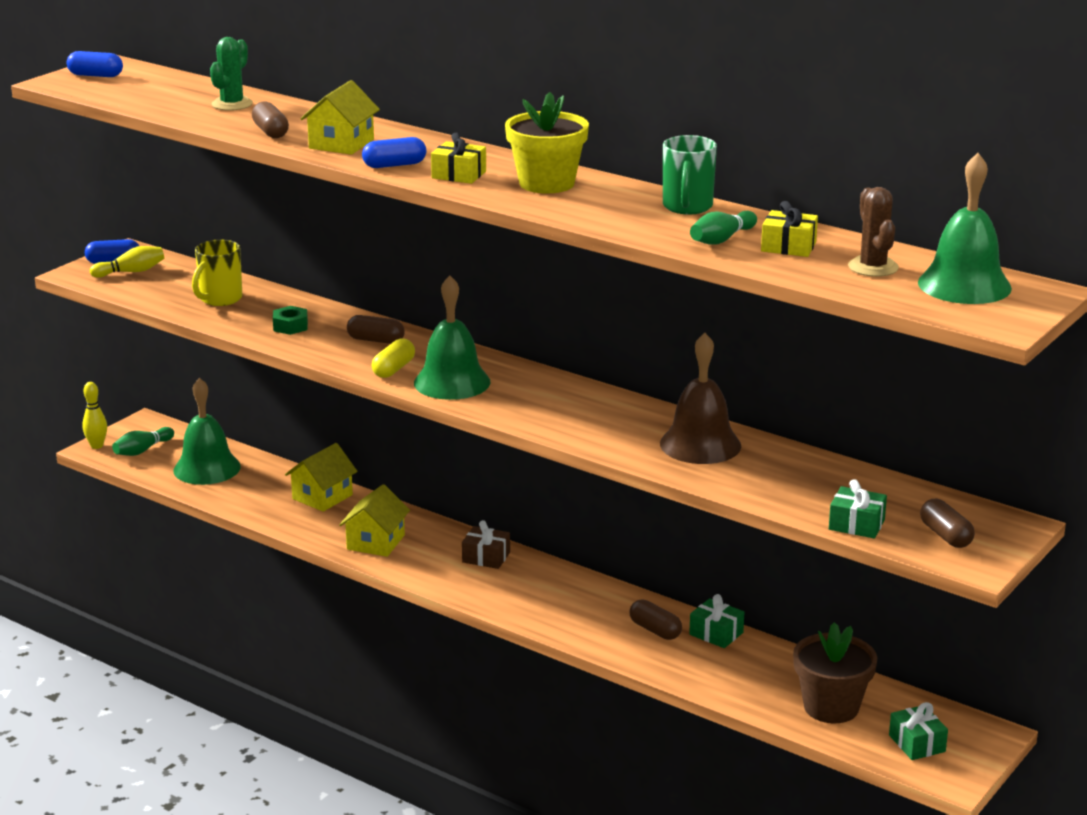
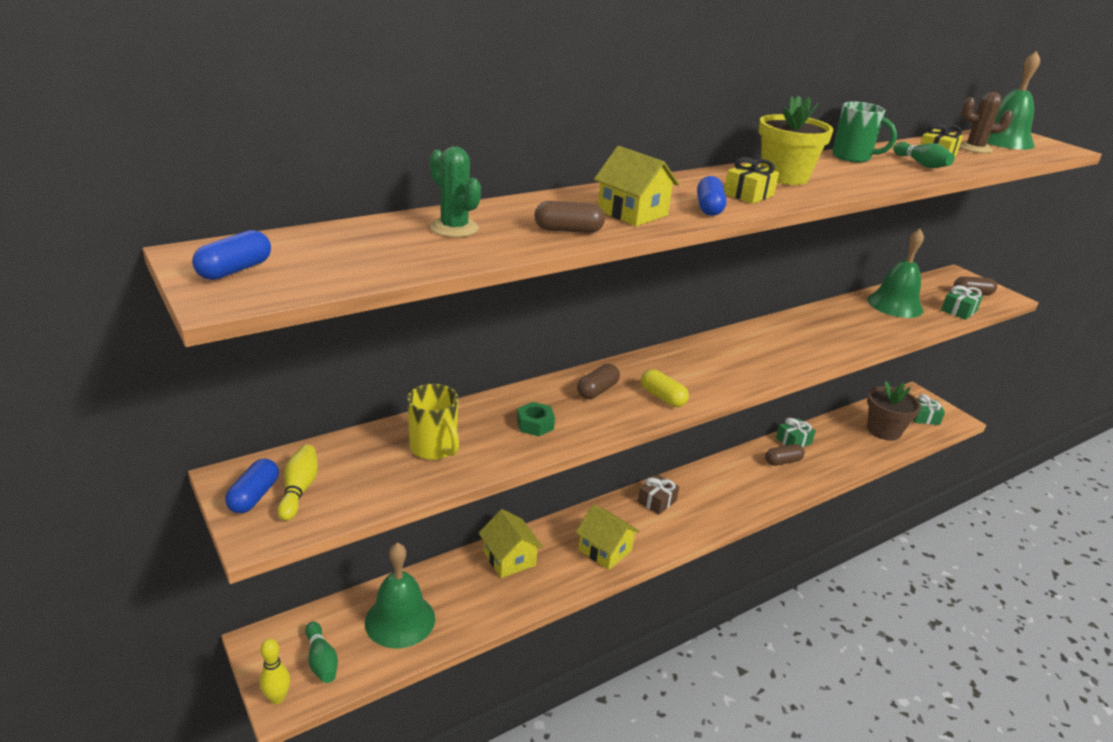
camera: 70 degrees left, 5 degrees up
(452, 382) = (701, 379): green bell -> green bell (895, 305)
(700, 444) = (841, 322): brown bell -> none

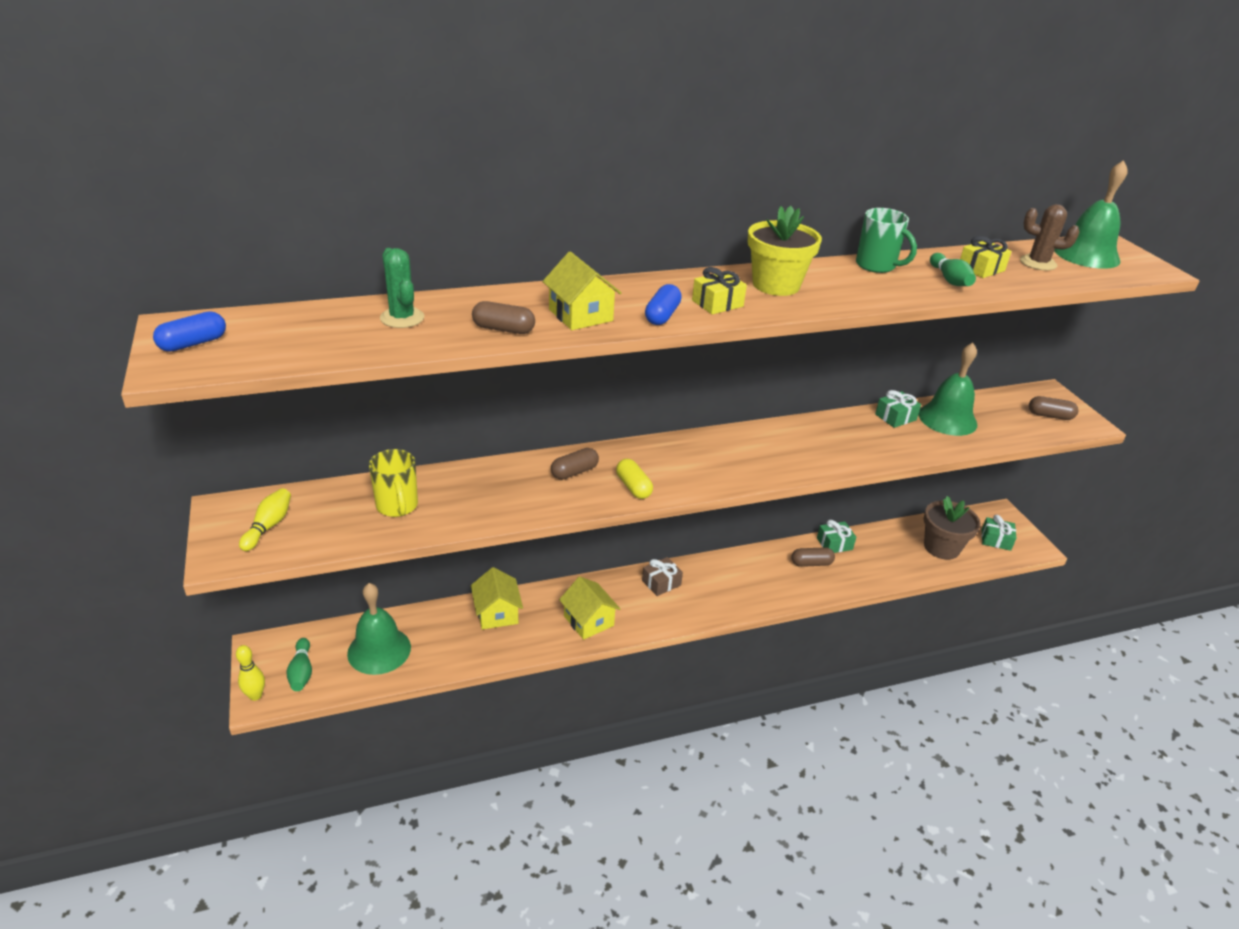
camera: 15 degrees right, 5 degrees up
(254, 496) = (231, 526): blue capsule -> none
(535, 424) = (498, 497): green nut -> none
(958, 311) = (1018, 434): green gift -> green gift (895, 417)

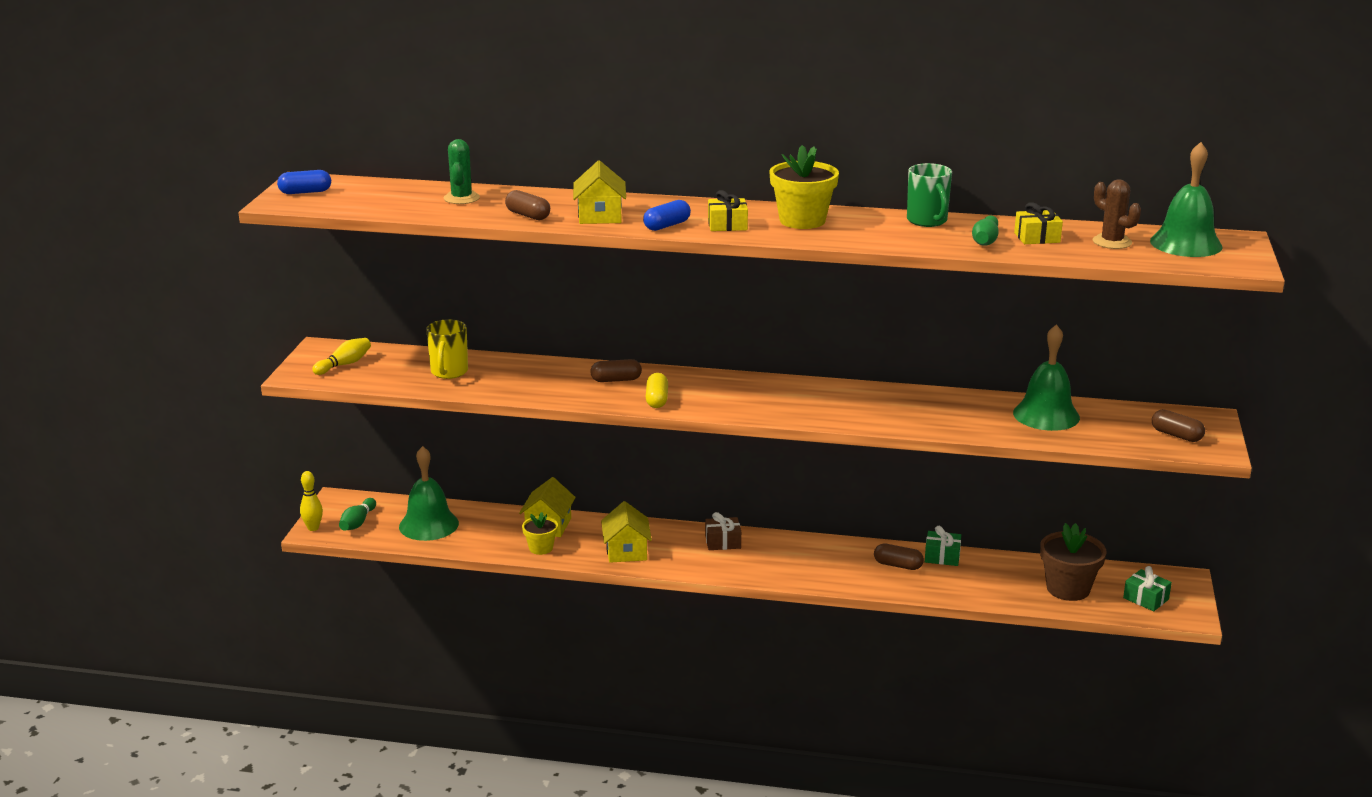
camera: 30 degrees right, 10 degrees down
(509, 643) = (541, 548): none -> yellow flower pot
(895, 417) = (987, 403): green gift -> none

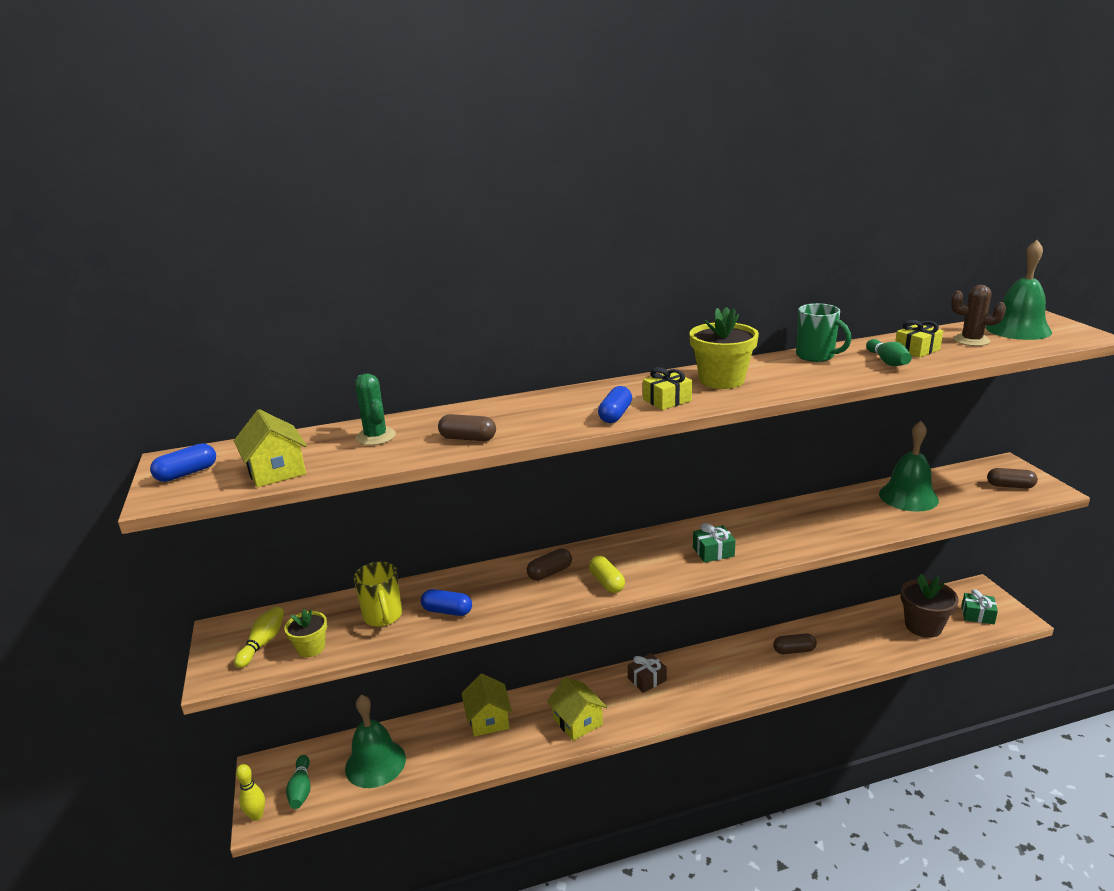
camera: 25 degrees left, 0 degrees up
(503, 382) = (447, 611): none -> blue capsule
(541, 548) = (500, 749): yellow flower pot -> yellow flower pot (311, 648)
(600, 216) = (539, 421): yellow house -> yellow house (276, 471)
(942, 557) = (815, 630): green gift -> green gift (713, 552)

